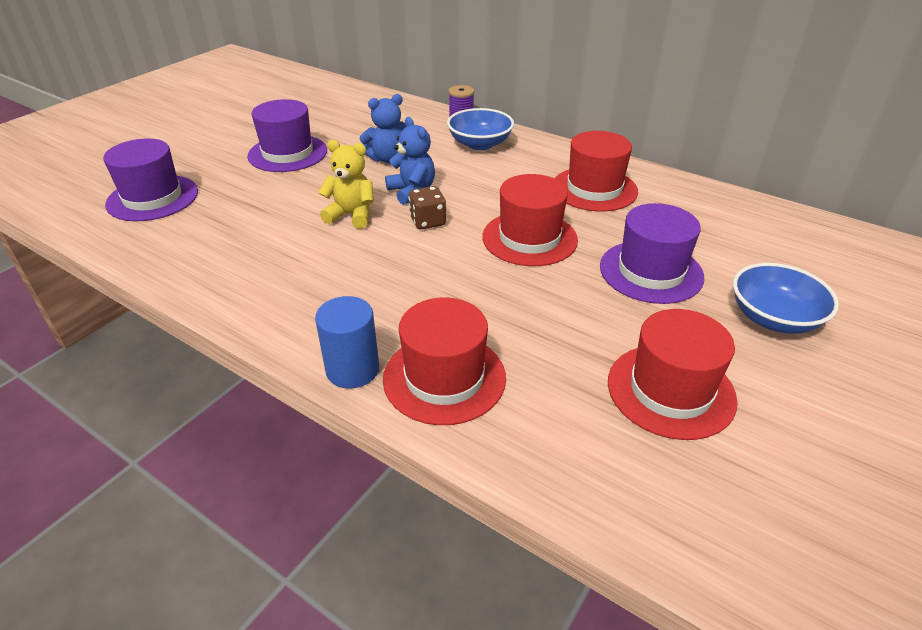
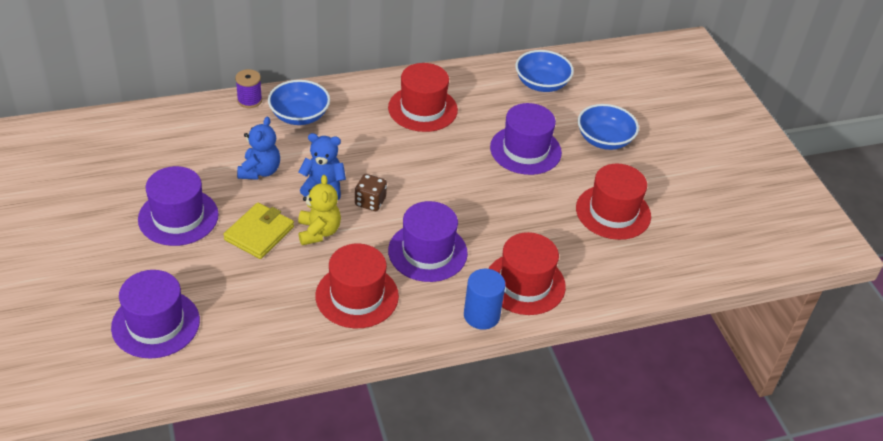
camera: 55 degrees left, 5 degrees up
(313, 191) = (259, 233): none -> yellow wallet
(351, 215) = (318, 232): yellow teddy bear -> yellow teddy bear turned 120 degrees clockwise
(405, 285) = (427, 252): none -> purple hat
(529, 238) = (441, 172): red hat -> red hat (357, 296)
(764, 233) = (541, 84): none -> blue bowl

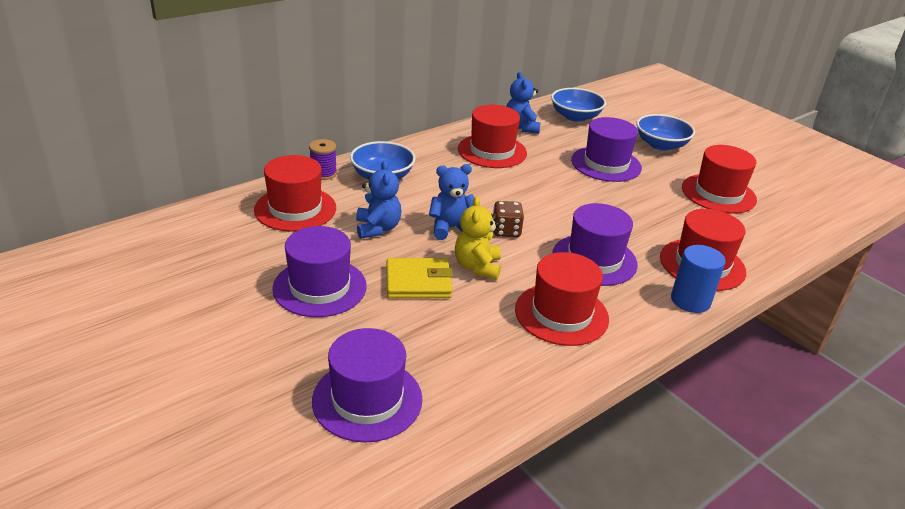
camera: 20 degrees left, 10 degrees down
(203, 133) = (295, 209): none -> red hat
(259, 233) = (418, 282): yellow wallet -> yellow wallet turned 75 degrees clockwise
(318, 232) = (477, 267): yellow teddy bear -> yellow teddy bear turned 150 degrees counterclockwise
(473, 86) = (521, 127): none -> blue teddy bear

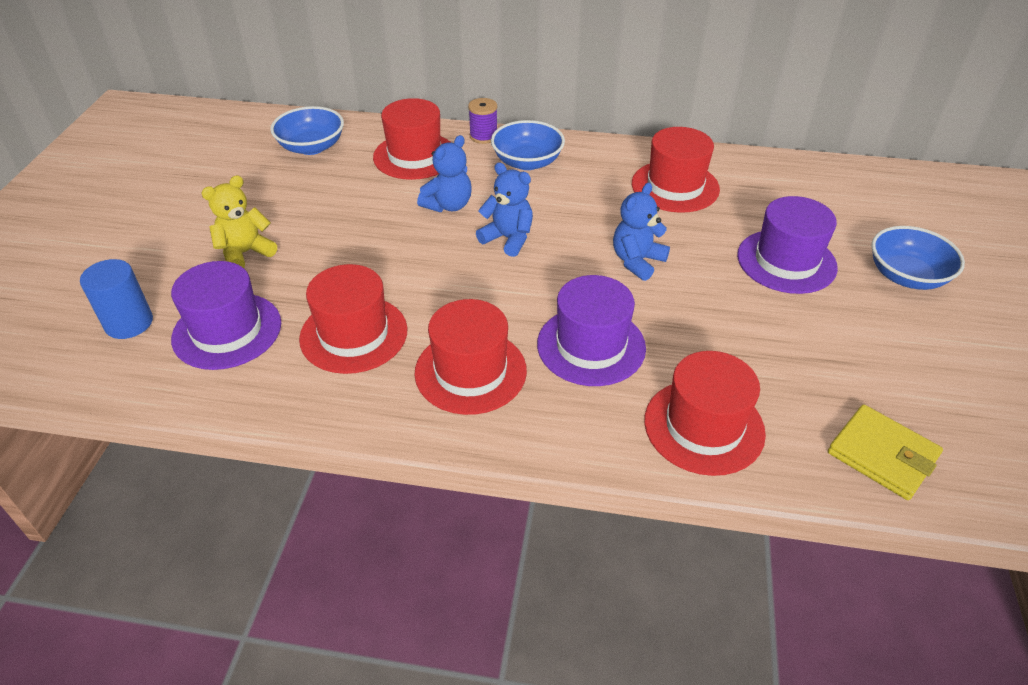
camera: 50 degrees right, 10 degrees up
(319, 287) = (332, 228): purple hat -> none
(418, 282) = (404, 268): yellow wallet -> yellow wallet (882, 455)
(477, 267) = (471, 285): yellow teddy bear -> yellow teddy bear (245, 253)
(506, 231) = (553, 269): brown dice -> none
(521, 127) = (752, 176): blue teddy bear -> blue teddy bear (637, 261)
(575, 117) = (844, 193): blue bowl -> blue bowl (311, 147)
(690, 300) = (619, 449): blue cylinder -> blue cylinder (129, 323)
(718, 193) = (881, 370): red hat -> red hat (354, 334)

